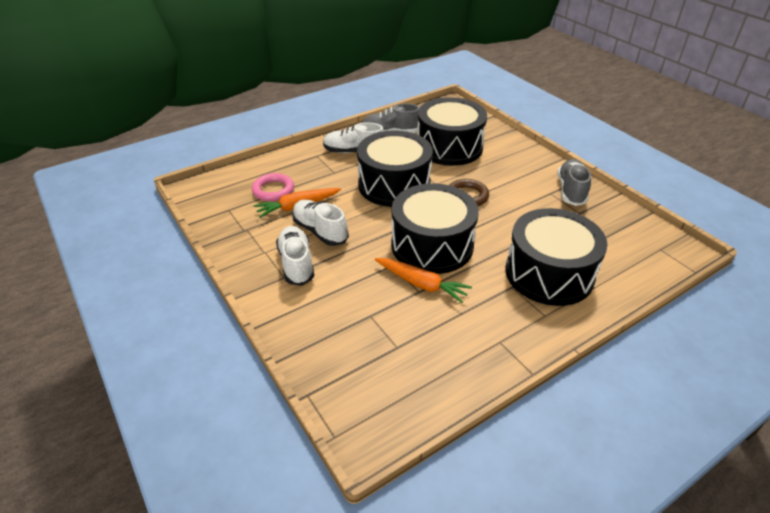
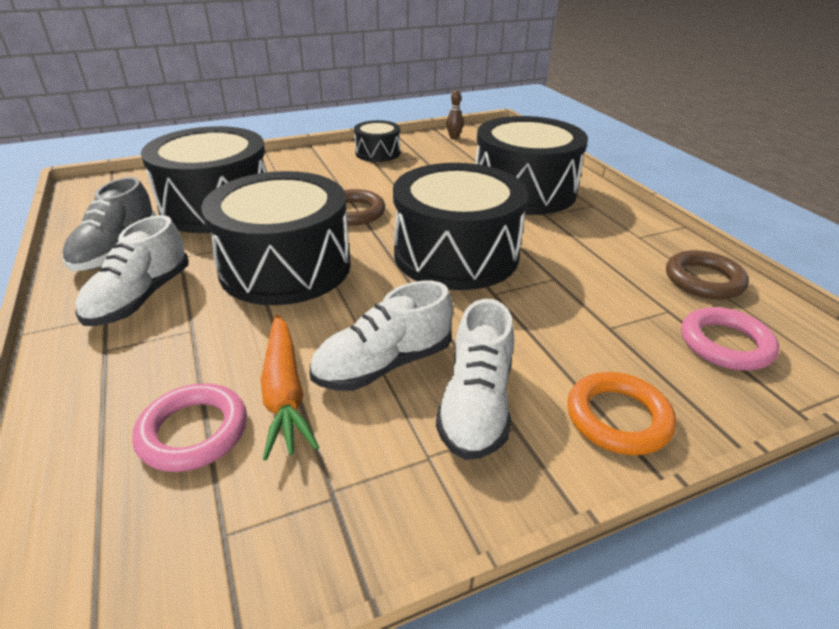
camera: 80 degrees left, 5 degrees down
(293, 313) = (618, 418): none -> orange ring
(296, 263) = (476, 405): white shoe -> white shoe turned 75 degrees counterclockwise
(365, 371) = (725, 344): none -> pink ring
(421, 284) = (540, 274): orange carrot -> none
(444, 373) = (703, 280): none -> brown ring
(571, 190) = (377, 153): grey shoe -> black drum
(638, 226) = (454, 137): none -> brown bowling pin

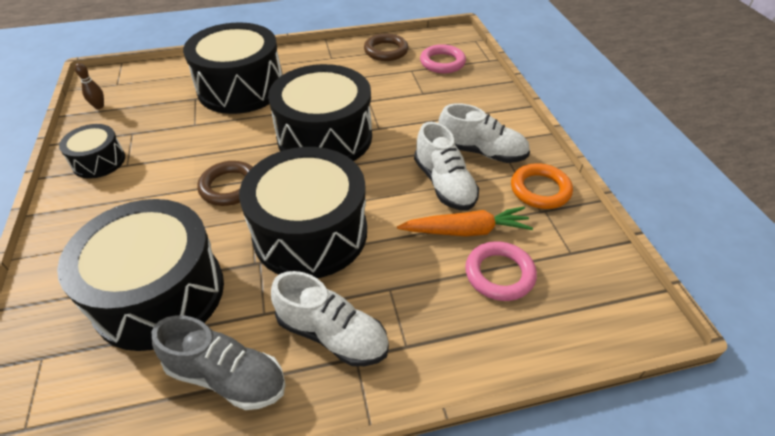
camera: 80 degrees left, 10 degrees up
(618, 418) = (492, 108): orange ring -> orange ring (540, 190)

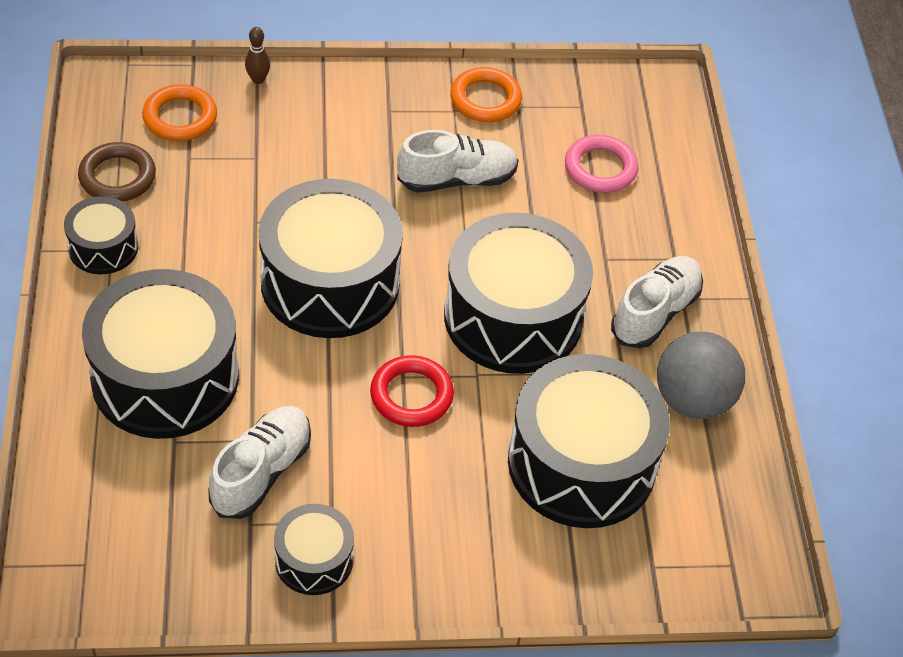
camera: 85 degrees left, 5 degrees up
(99, 106) = (153, 582): brown bowling pin -> brown bowling pin (258, 79)
(227, 376) = (692, 400): grey shoe -> grey ball
(229, 187) = (411, 395): brown ring -> red ring
(332, 55) = (103, 247): none -> black drum
(442, 62) = (180, 117): pink ring -> orange ring
(466, 230) = (536, 178): orange carrot -> none
(481, 152) = (405, 130): white shoe -> white shoe (261, 472)

